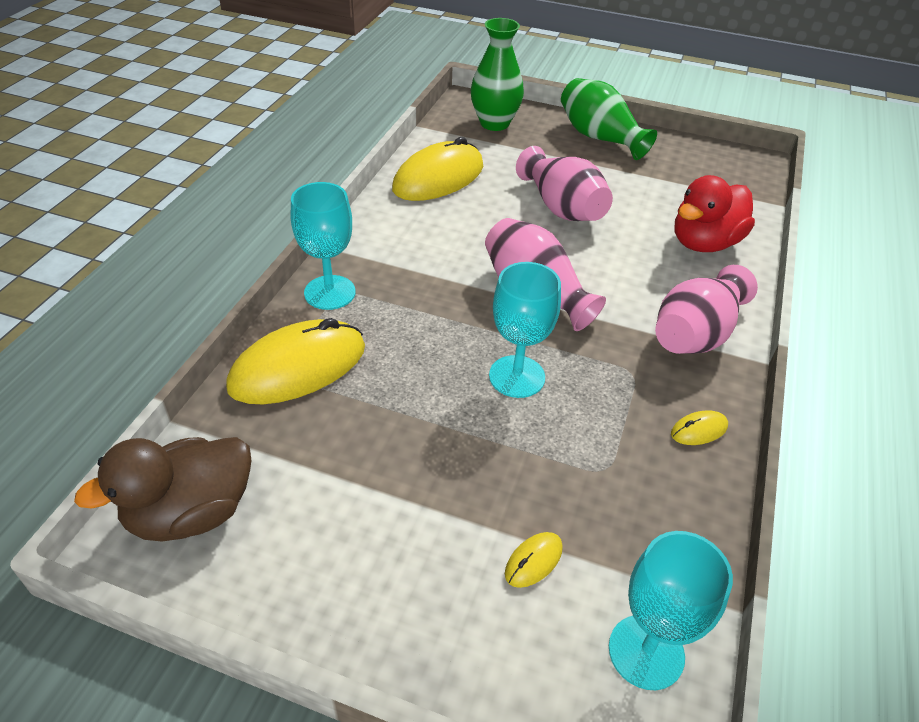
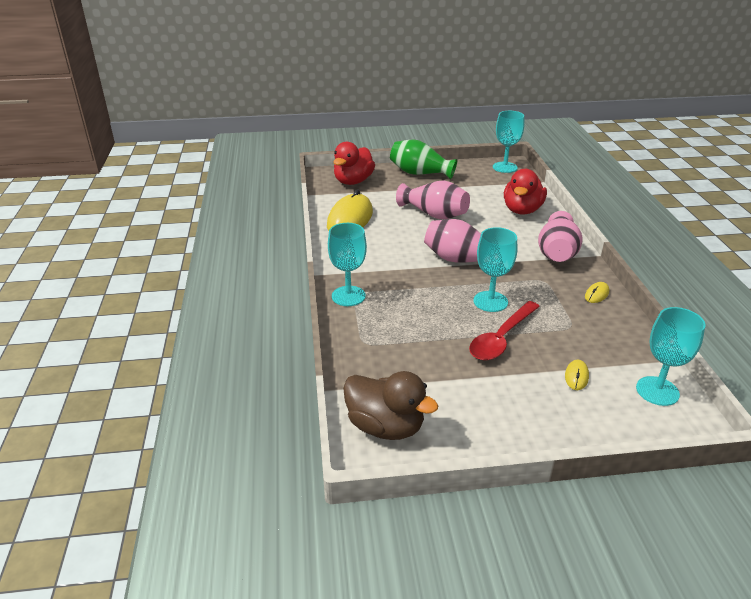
camera: 25 degrees left, 10 degrees down
(191, 513) = (385, 426): brown duck -> brown duck turned 90 degrees counterclockwise
(298, 367) = (370, 338): yellow mouse -> none
(477, 444) = (501, 338): none -> red spoon
(494, 123) = (353, 181): green vase -> red duck
(740, 164) = (505, 167): none -> turquoise goblet

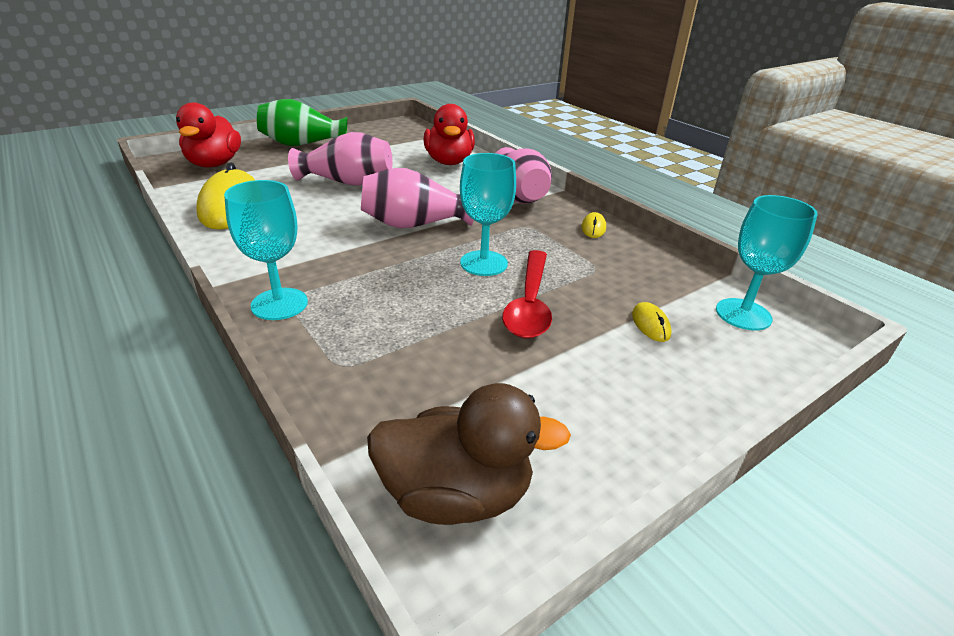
camera: 30 degrees left, 0 degrees up
(505, 167) = (400, 126): turquoise goblet -> none

